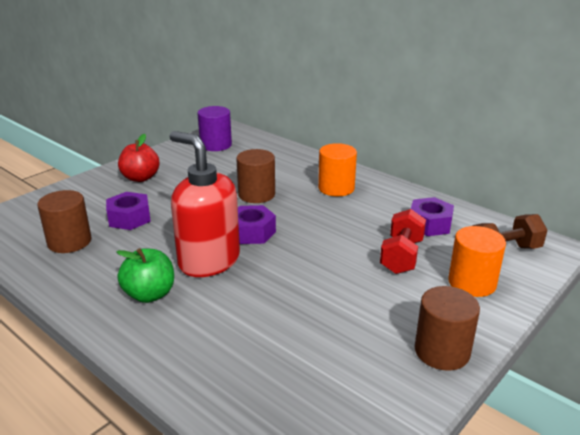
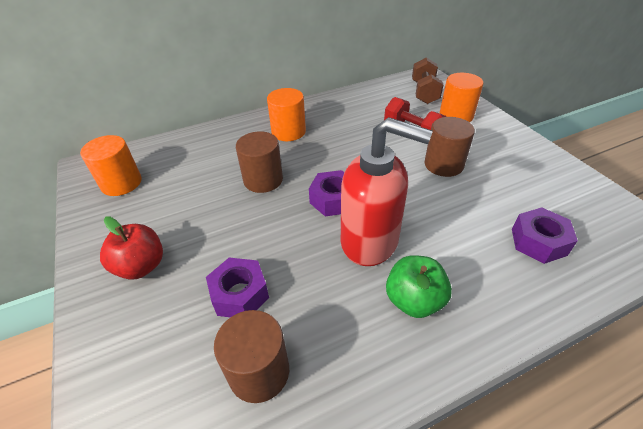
camera: 65 degrees left, 15 degrees up
(208, 261) = (370, 241): red soap dispenser -> red soap dispenser turned 135 degrees counterclockwise
(216, 145) = (121, 183): purple cylinder -> orange cylinder
(429, 224) = (375, 107): purple nut -> purple nut (538, 242)
(442, 351) = (528, 151): brown cylinder -> brown cylinder (443, 164)

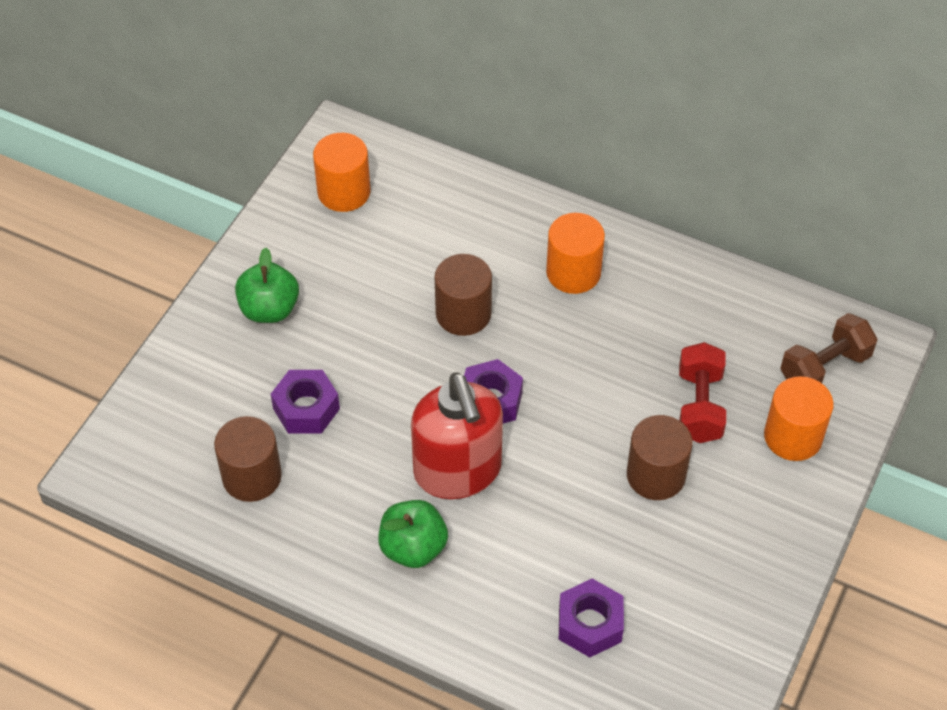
camera: 50 degrees right, 10 degrees up
(141, 266) = (269, 309): red apple -> green apple

